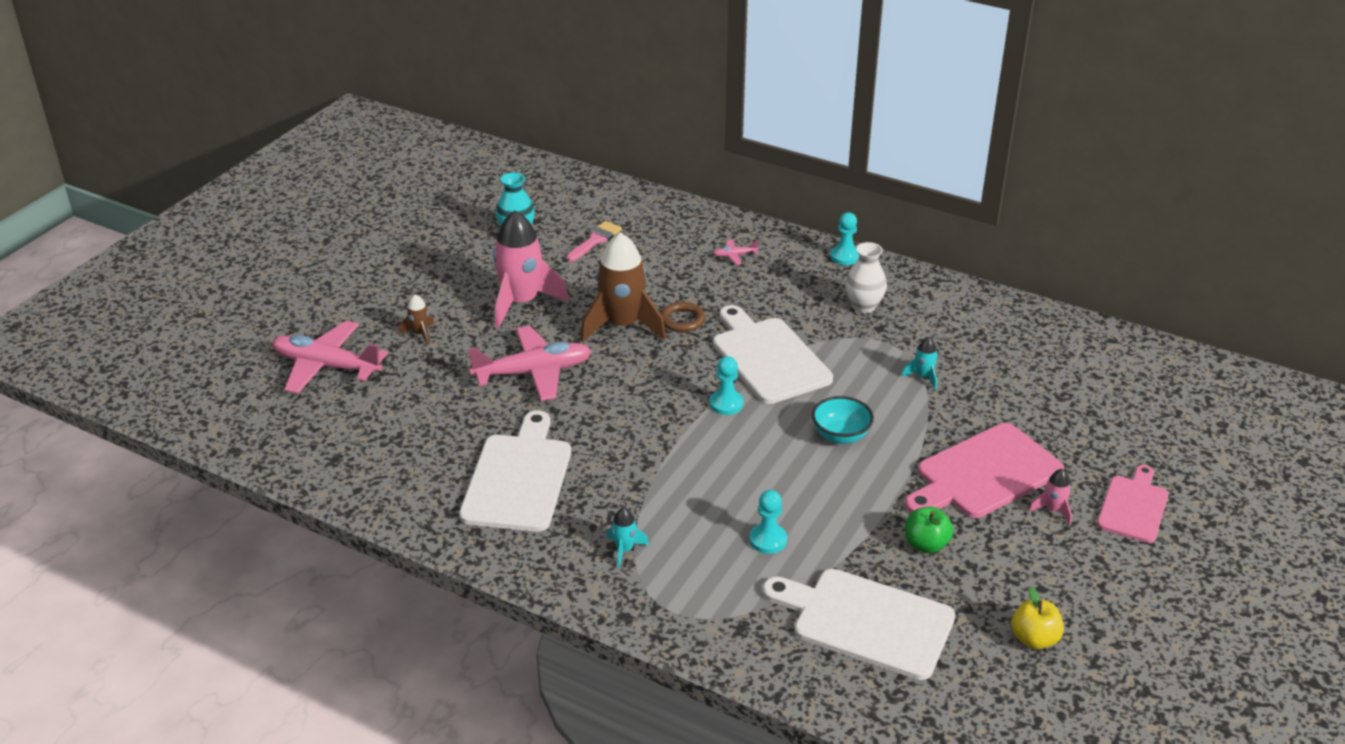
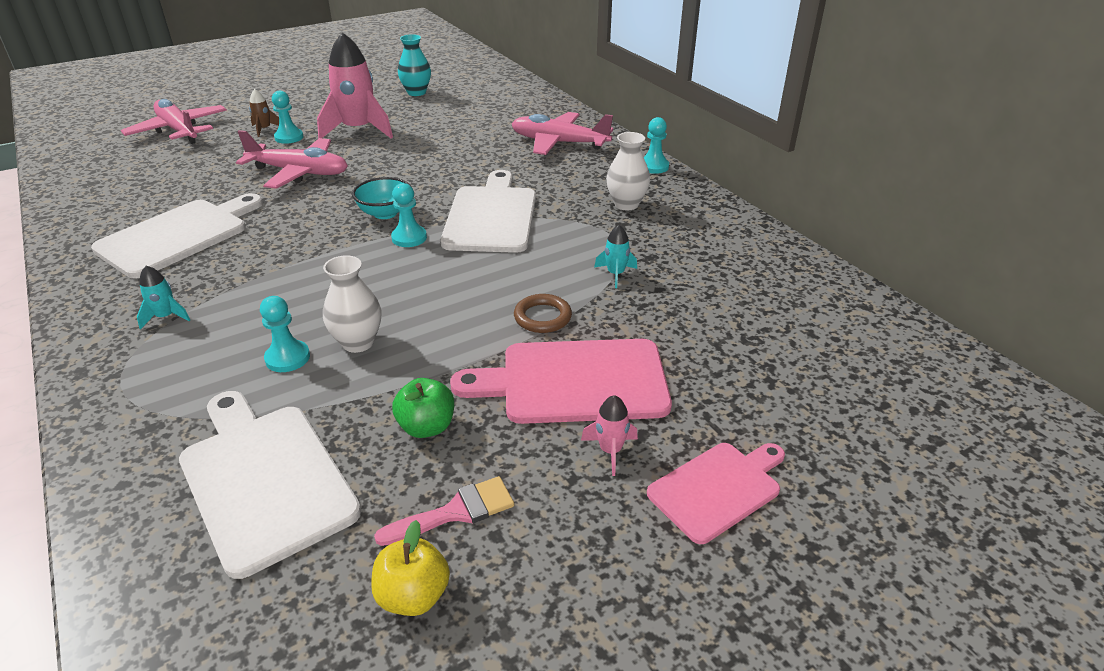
camera: 30 degrees right, 0 degrees up
(462, 335) = (289, 137): none -> turquoise pawn
(595, 240) = (465, 109): pink brush -> pink brush (455, 512)
(622, 325) = (407, 162): brown rocket -> none
(682, 320) = (458, 172): brown ring -> brown ring (542, 317)
(735, 255) = (559, 143): pink plane -> pink plane, size x2.43
(803, 507) = (358, 342): none -> white vase
(840, 436) = (473, 295): turquoise bowl -> turquoise bowl (385, 213)

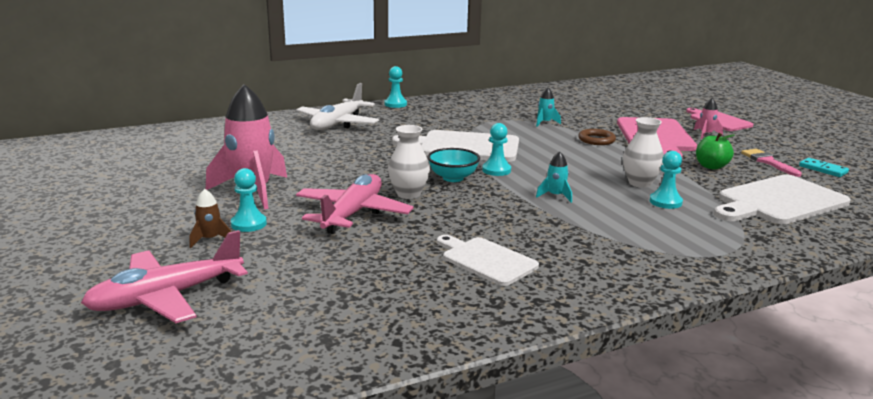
camera: 85 degrees left, 15 degrees down
(166, 317) = (630, 248): turquoise rocket -> turquoise rocket (555, 196)
(178, 235) = (486, 260): white cutting board -> white cutting board, size x0.62
(413, 595) = (823, 169): yellow apple -> turquoise domino
(416, 92) = (160, 167): turquoise vase -> none
(559, 143) = (337, 123): pink plane -> white plane
(626, 204) = (453, 114): white vase -> white vase (408, 194)

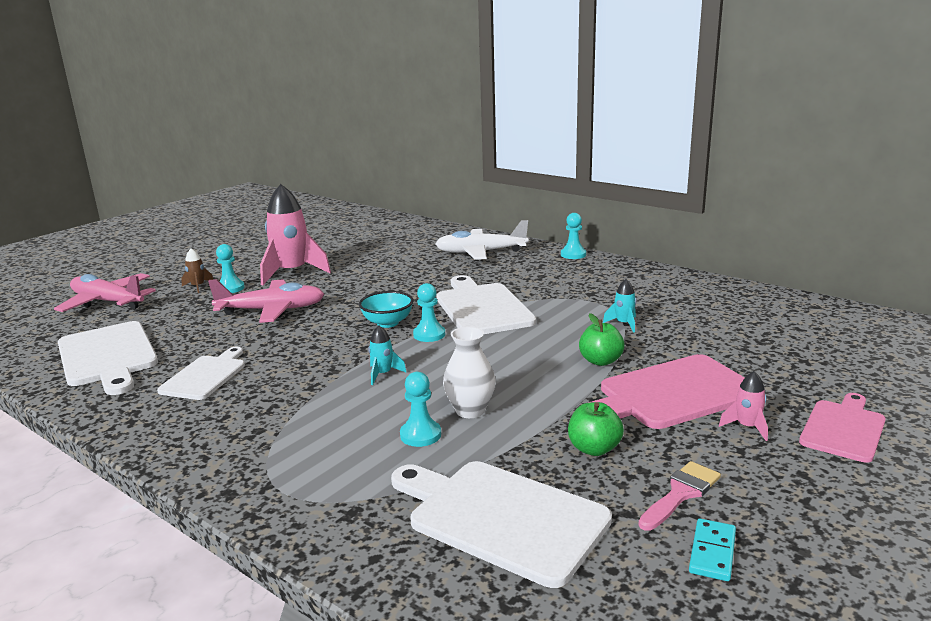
camera: 65 degrees right, 0 degrees up
(369, 306) = (108, 356): none -> white cutting board
(408, 194) = (330, 317): white vase -> none
(596, 140) = (600, 361): brown ring -> green apple

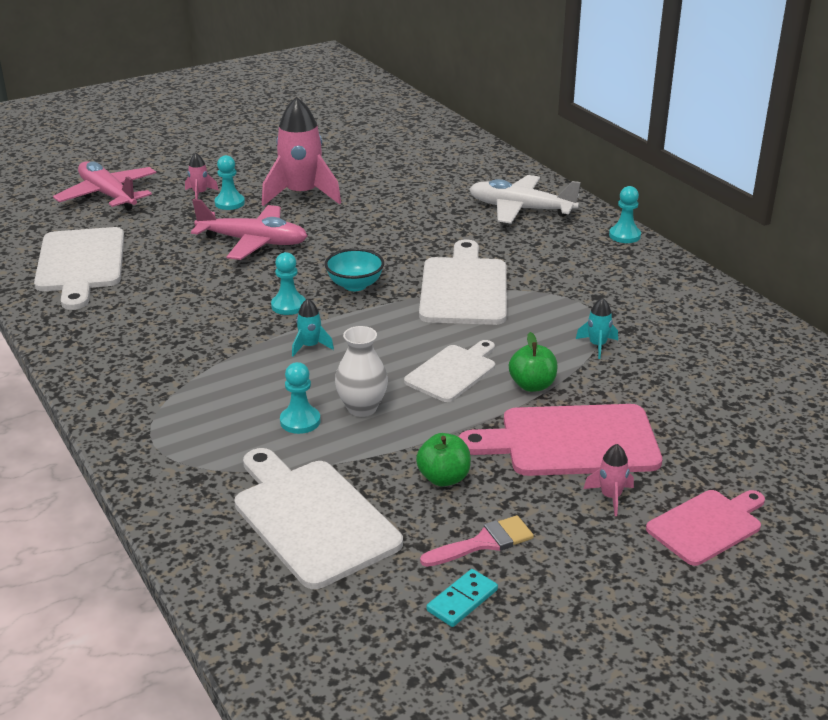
camera: 20 degrees right, 10 degrees up
(198, 287) = (200, 194): brown rocket -> pink rocket
(205, 376) = (152, 308): white cutting board -> white cutting board (453, 372)
(429, 335) = (385, 310): turquoise pawn -> turquoise pawn (288, 306)

